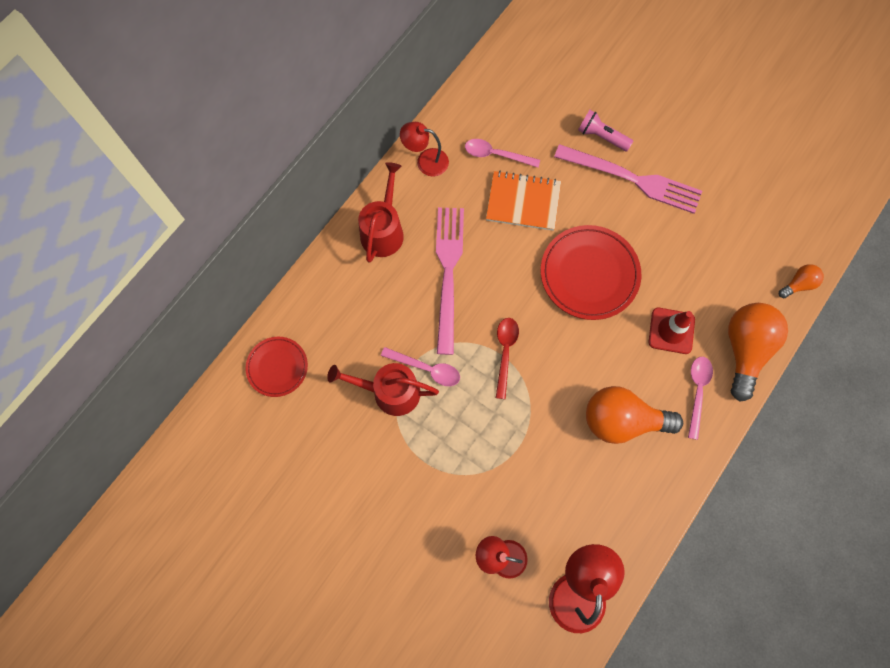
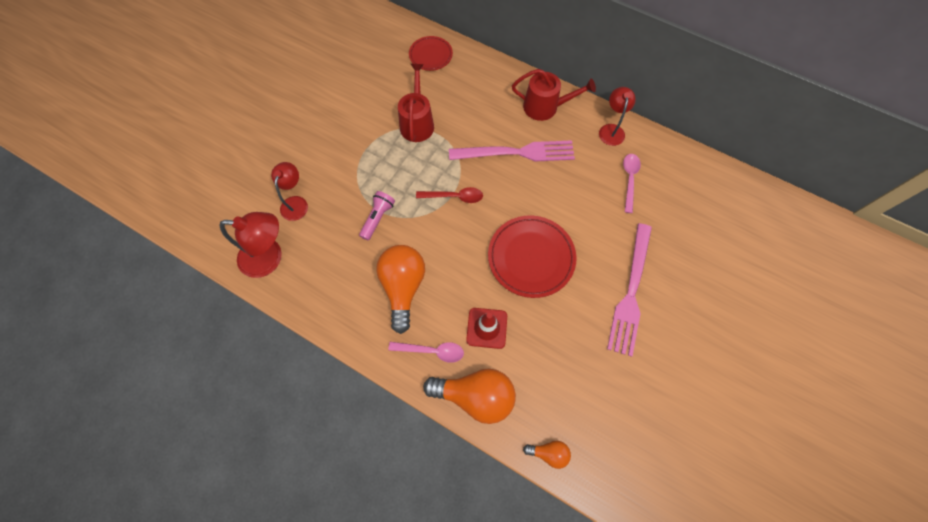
camera: 85 degrees right, 5 degrees down
(426, 368) = (437, 144): pink spoon -> none
(523, 202) = (589, 202): orange notebook -> none
(601, 136) = (668, 264): pink flashlight -> pink flashlight (378, 218)
(798, 284) = (549, 453): orange light bulb -> orange light bulb turned 45 degrees counterclockwise

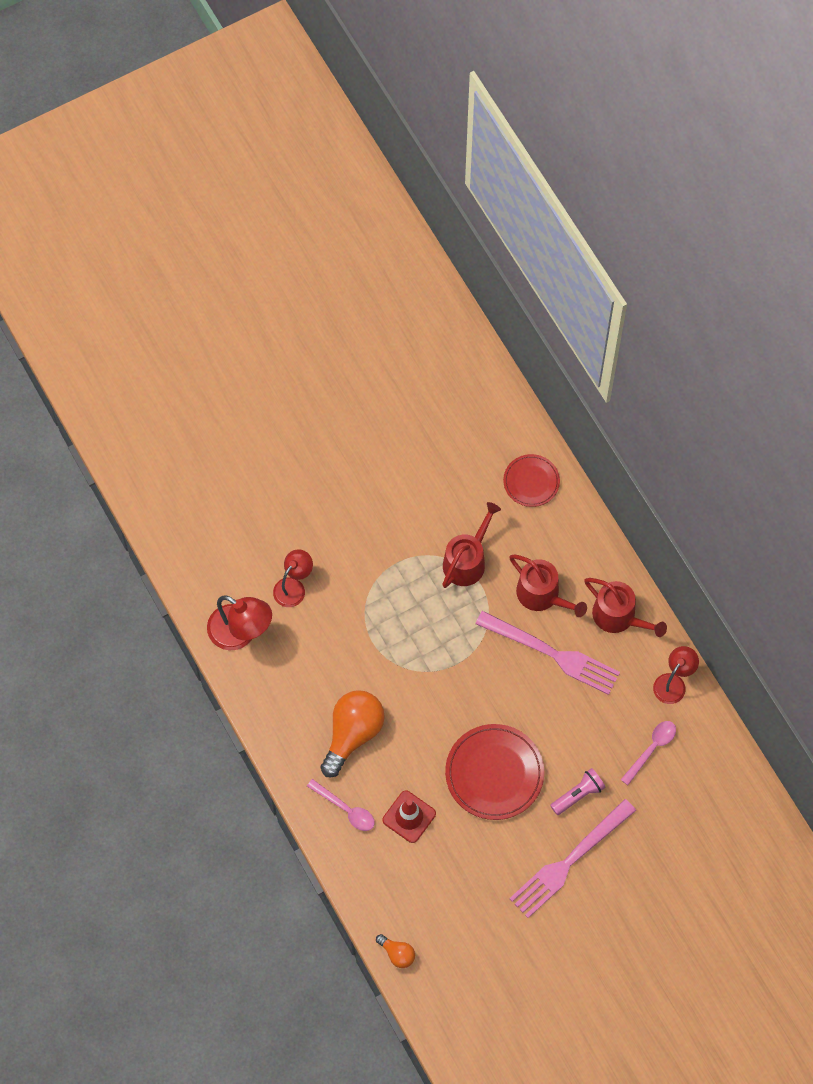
camera: 30 degrees right, 0 degrees up
(378, 218) = (366, 649): pink flashlight -> pink flashlight (578, 794)
(454, 197) = (456, 667): red spoon -> none
(475, 396) = (362, 870): orange light bulb -> none
(484, 119) = (542, 595): none -> red watering can

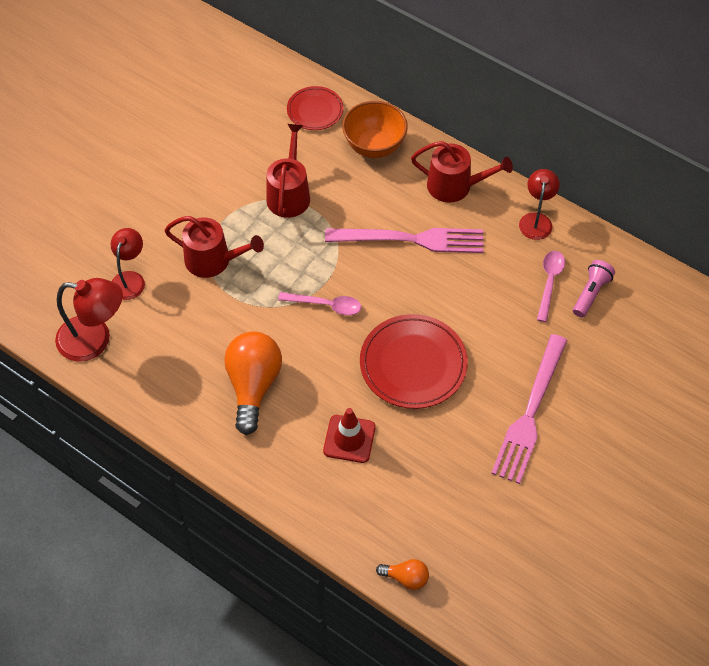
camera: 25 degrees left, 10 degrees down
(345, 809) = (281, 459): pink spoon -> pink spoon (326, 305)
(542, 595) = (375, 195): red watering can -> red watering can (213, 260)
(566, 543) = (374, 146): none -> orange bowl
(578, 794) = (504, 350): pink flashlight -> pink flashlight (591, 293)

